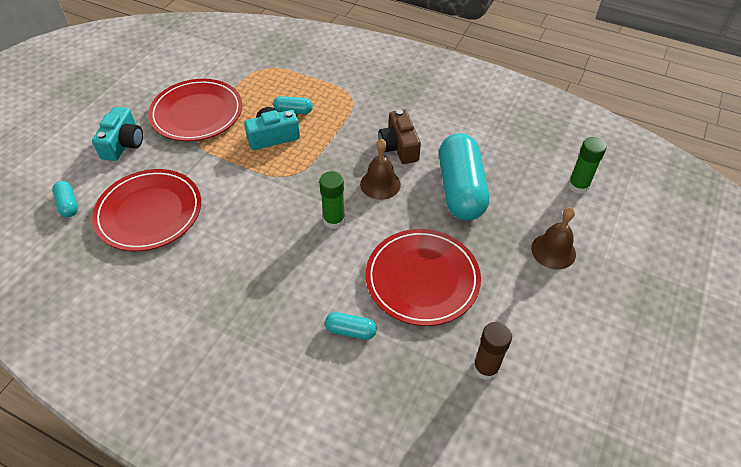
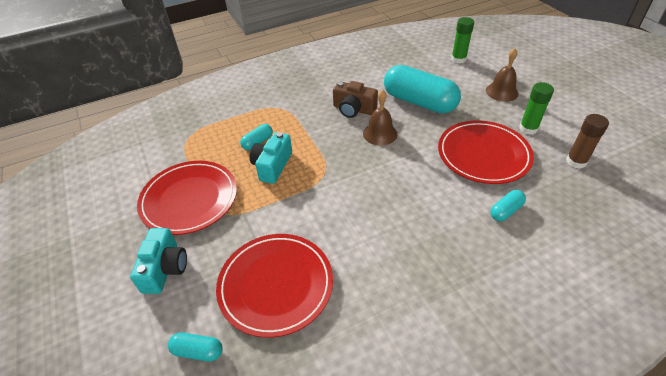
camera: 50 degrees left, 5 degrees down
(123, 144) = (165, 268): turquoise camera -> turquoise camera turned 45 degrees clockwise
(334, 220) = (393, 172): green glue stick -> green glue stick (528, 128)

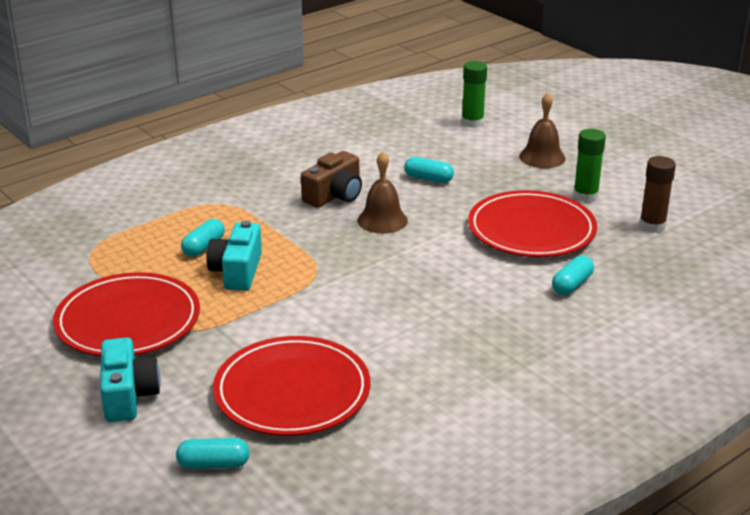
camera: 15 degrees left, 15 degrees down
(353, 109) = (335, 195): brown camera -> brown camera turned 60 degrees counterclockwise
(419, 102) = (428, 179): turquoise capsule -> turquoise capsule, size x0.44

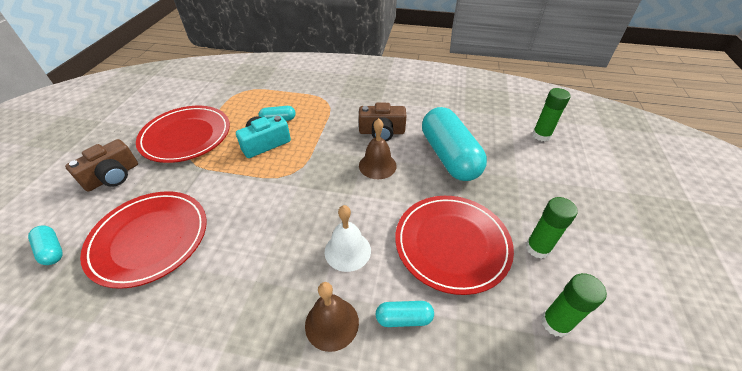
camera: 50 degrees right, 15 degrees up
(128, 395) = (113, 176): turquoise camera -> brown camera
(428, 179) = (449, 156): turquoise capsule -> turquoise capsule, size x2.30
(469, 282) = (347, 251): none -> white bell
(542, 157) = (552, 192): brown bell -> brown bell (332, 323)
(652, 225) = (555, 323): brown glue stick -> green glue stick

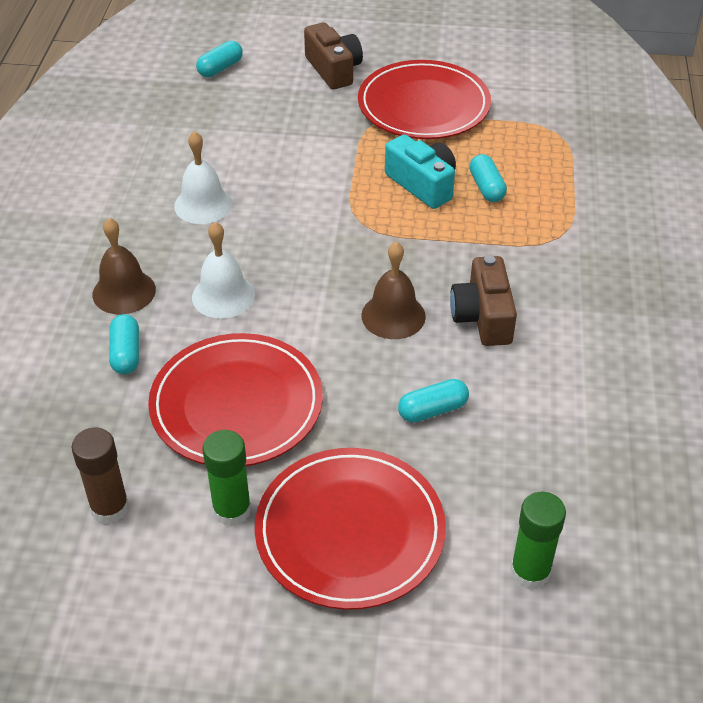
camera: 85 degrees right, 0 degrees up
(113, 176) = (334, 69): brown camera -> brown camera turned 150 degrees counterclockwise
(149, 239) = (237, 128): red plate -> red plate (350, 531)
(239, 264) = (203, 204): none -> white bell
(449, 156) = (432, 410): turquoise capsule -> turquoise capsule, size x0.44
(555, 323) = (110, 508): green glue stick -> brown glue stick

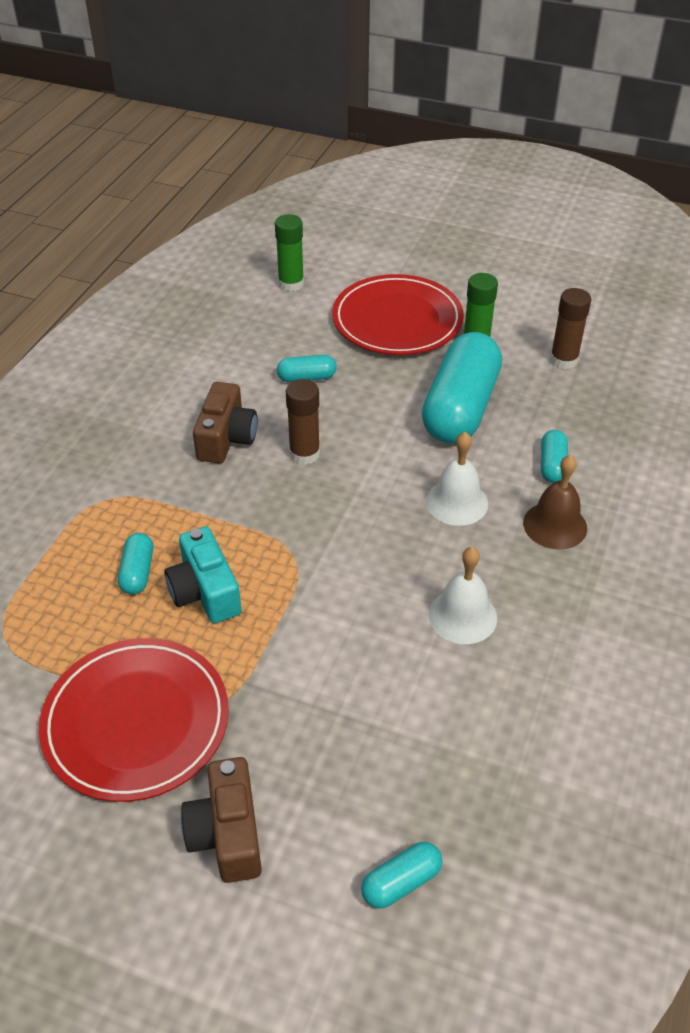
camera: 165 degrees left, 0 degrees up
(236, 404) = (460, 408): red plate -> turquoise capsule
(393, 316) = (304, 454): brown bell -> brown glue stick

